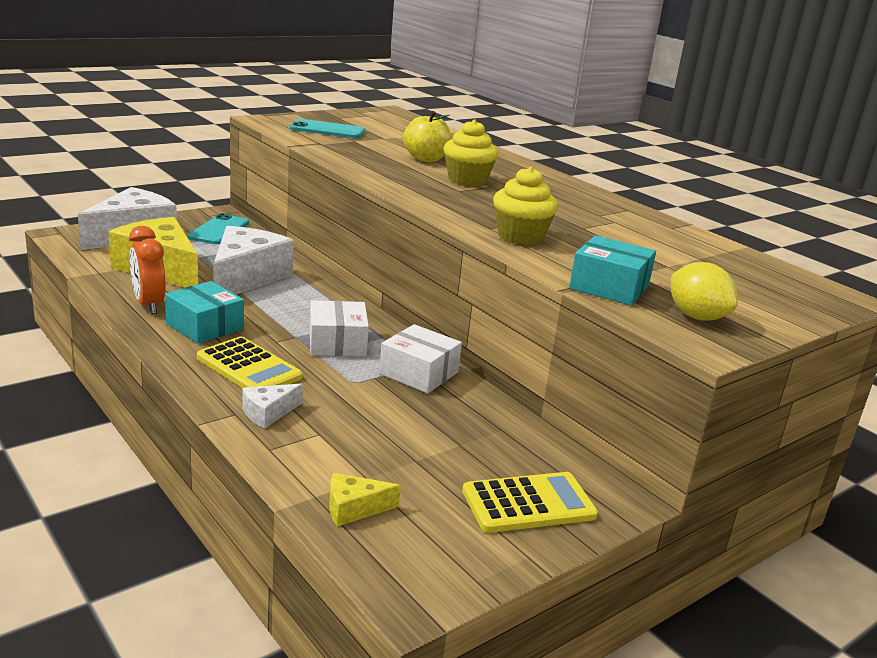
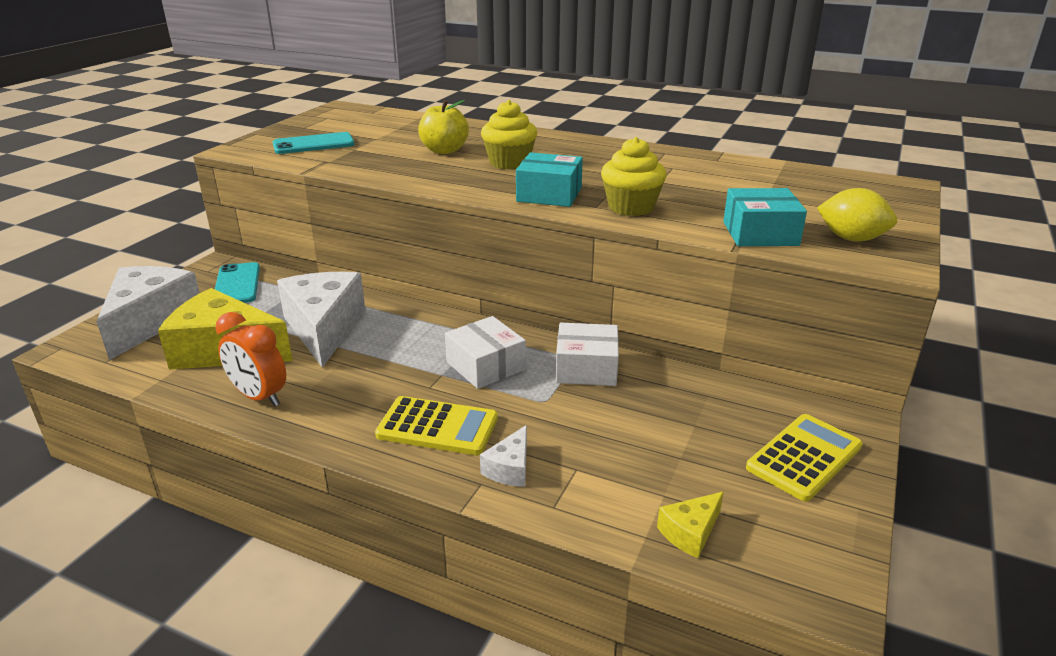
camera: 25 degrees left, 5 degrees up
(205, 326) = (344, 398): turquoise box -> turquoise box (549, 194)

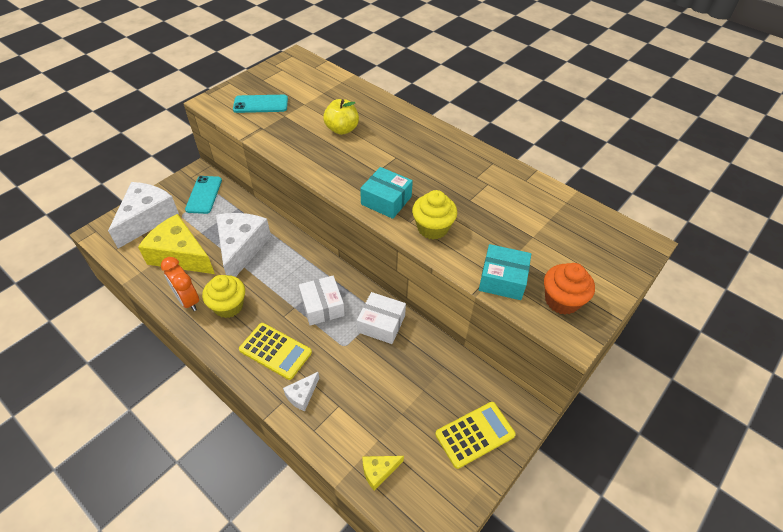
camera: 15 degrees right, 20 degrees up
(509, 162) = (378, 154): yellow cupcake -> yellow cupcake (228, 306)
(851, 239) = (562, 300): yellow lemon -> orange cupcake

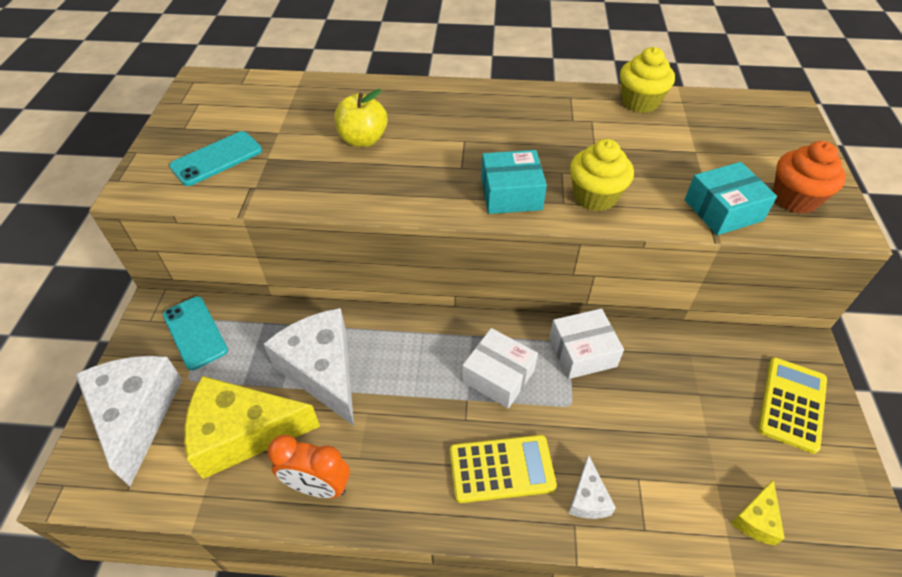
camera: 35 degrees left, 0 degrees up
(228, 306) = (383, 455): yellow cupcake -> yellow cupcake (640, 102)

